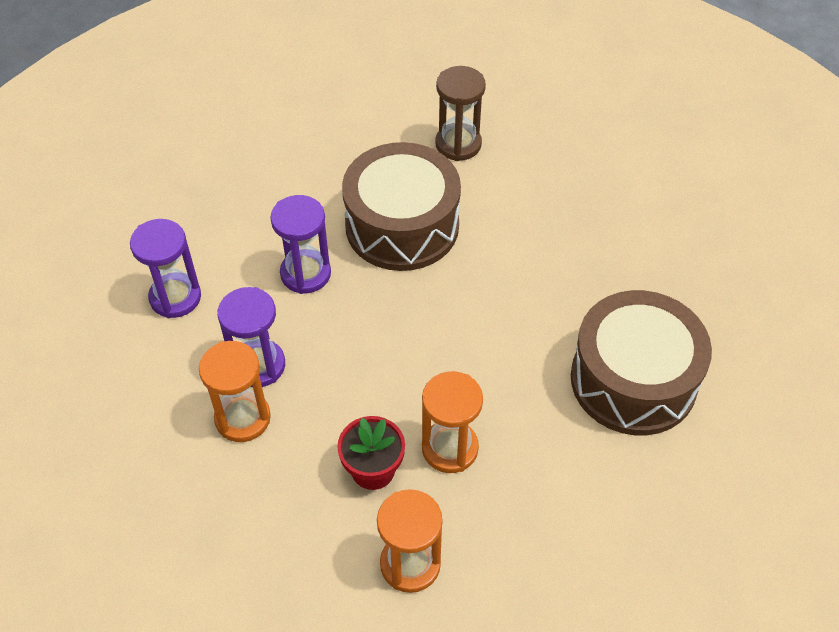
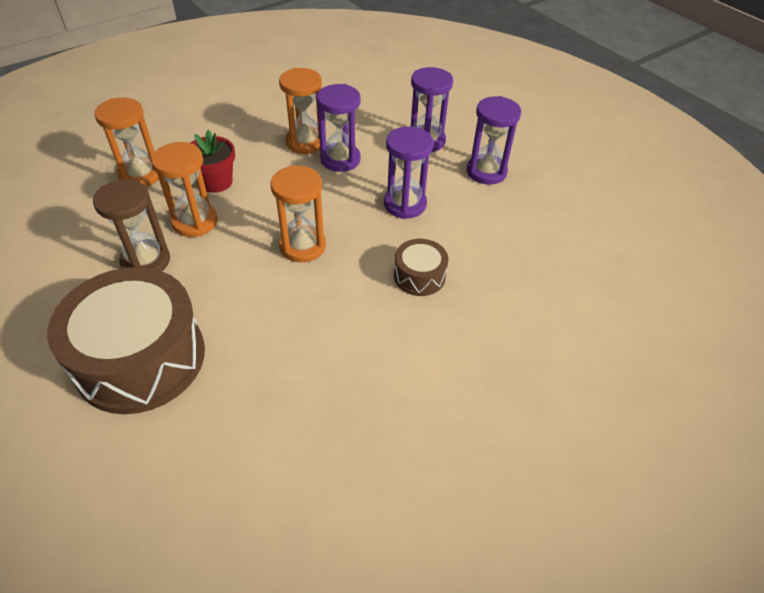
camera: 115 degrees right, 5 degrees down
(208, 225) = (486, 172): none -> purple hourglass
(402, 225) = (419, 276): brown drum -> brown drum, size x0.47
(422, 331) = (302, 246): none -> orange hourglass
(458, 144) = (504, 361): brown hourglass -> brown hourglass (146, 261)

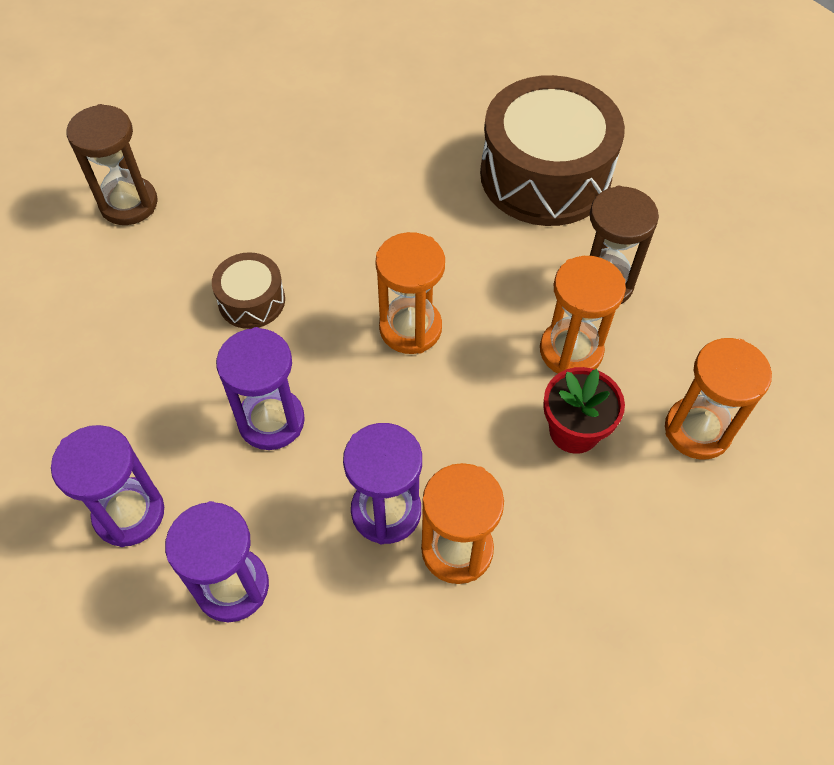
camera: 175 degrees right, 10 degrees up
(536, 370) = (129, 203): none -> brown hourglass

